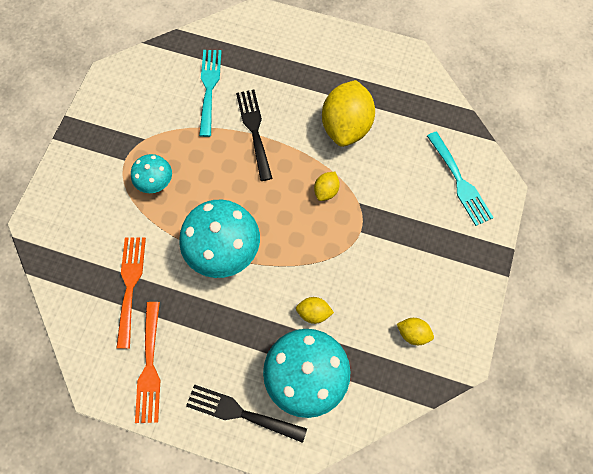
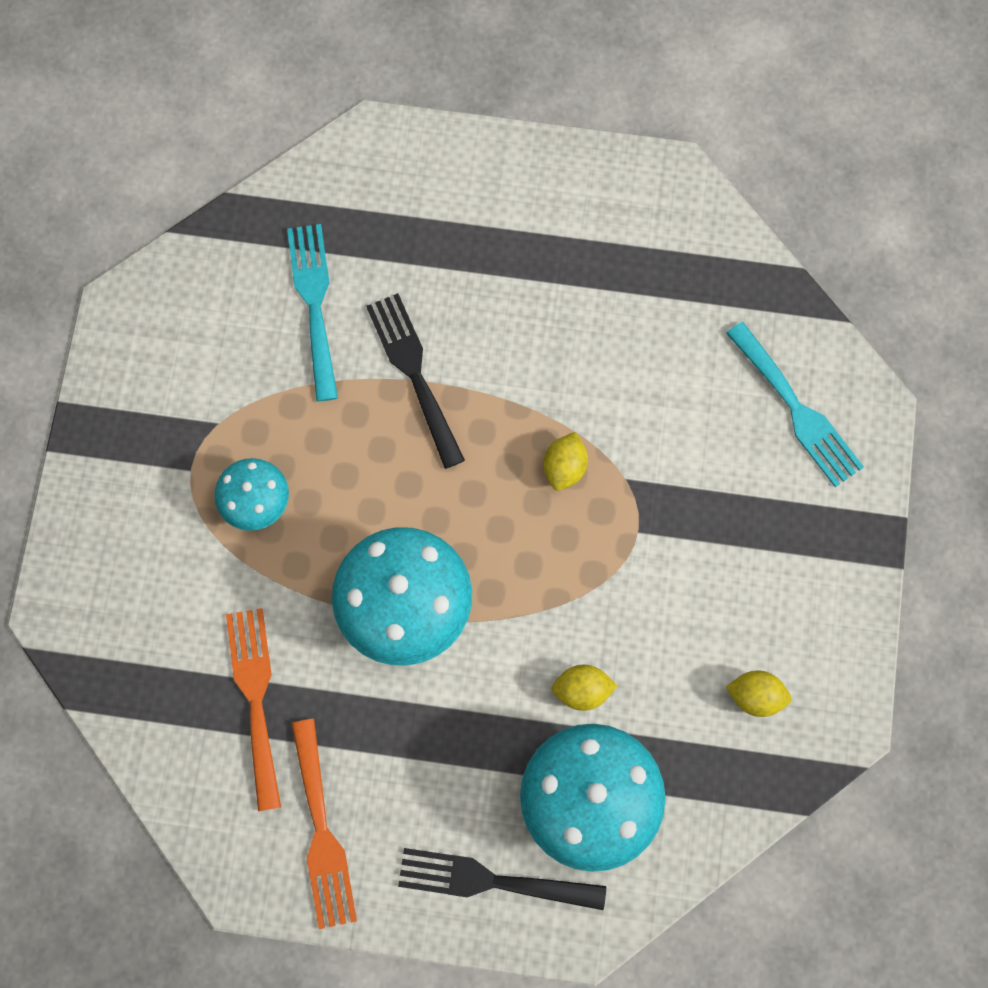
camera: 10 degrees left, 5 degrees up
(346, 126) = (579, 338): yellow lemon -> none

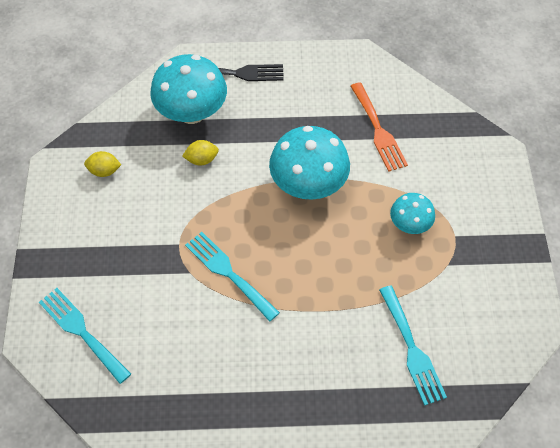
camera: 170 degrees right, 15 degrees down
(322, 832) = (326, 80): orange fork -> none
(414, 373) = (335, 315): black fork -> none
(564, 467) = (228, 273): yellow lemon -> turquoise fork

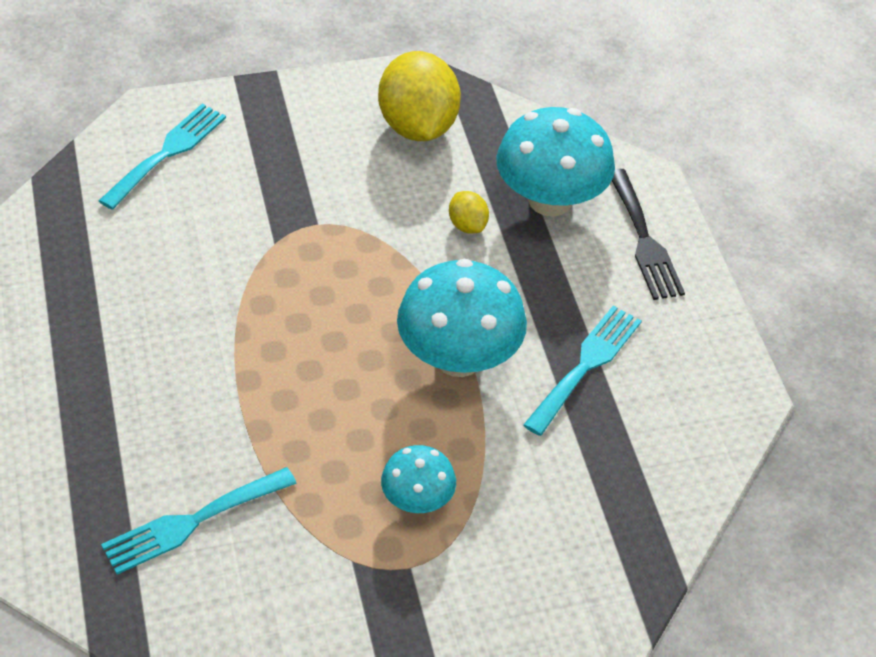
camera: 75 degrees right, 10 degrees down
(104, 171) = (417, 126): yellow lemon -> yellow lemon, size x2.20
(228, 273) = (282, 285): turquoise fork -> turquoise fork (586, 365)
(378, 130) = (594, 439): orange fork -> none

